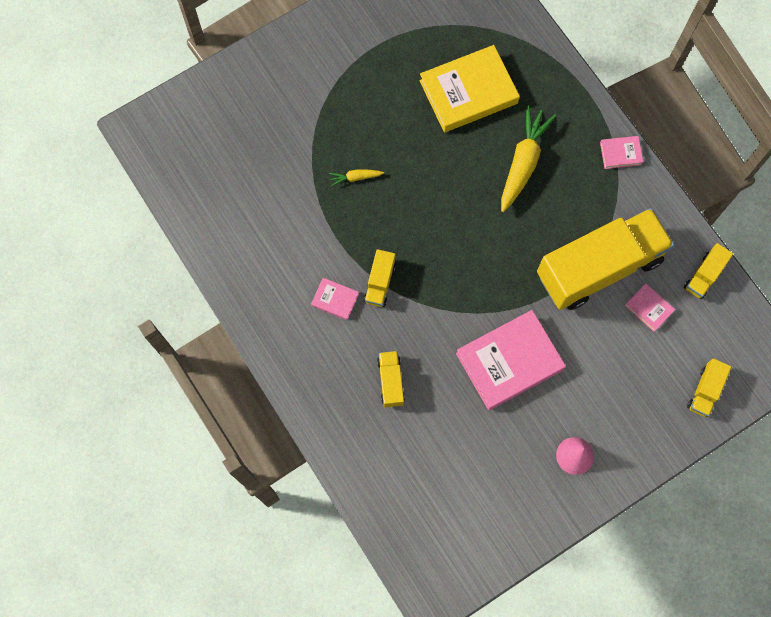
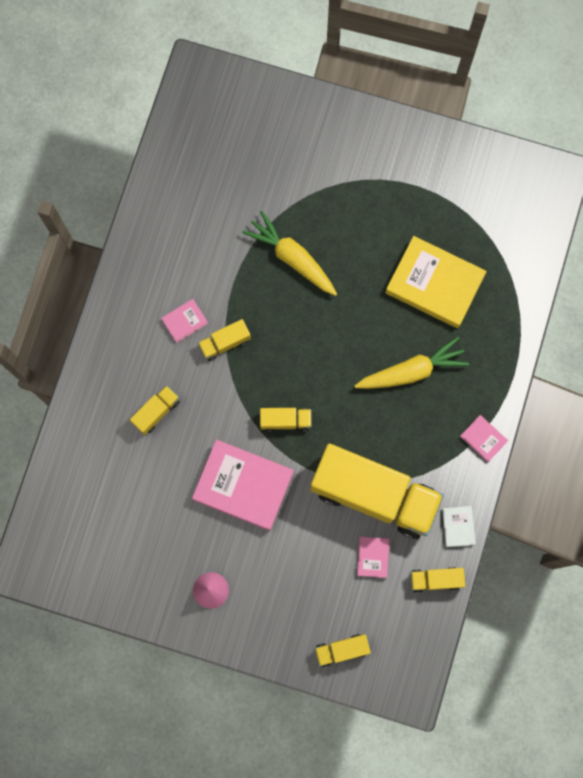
camera: 50 degrees right, 5 degrees up
(335, 300) = (184, 321): pink book -> pink book turned 75 degrees clockwise
(355, 177) = (292, 257): yellow carrot -> yellow carrot, size x2.13
(483, 287) = (285, 420): none -> yellow truck
(675, 226) = (458, 526): none -> white book

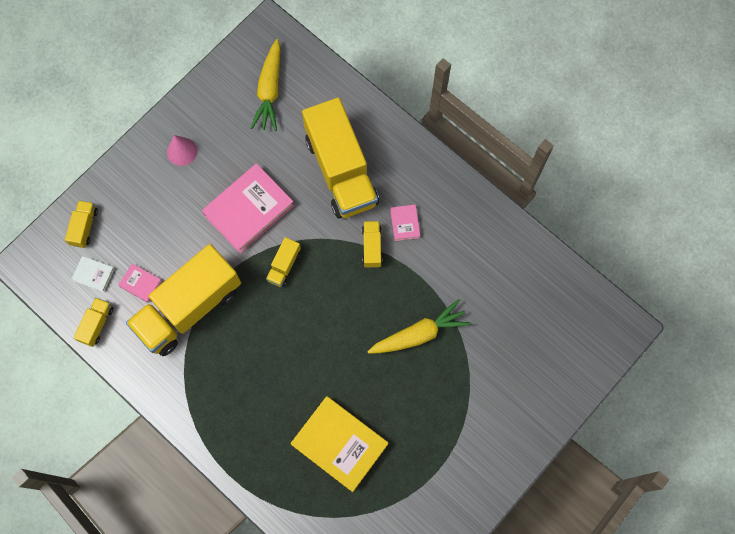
camera: 115 degrees right, 5 degrees down
(156, 412) = (341, 170): yellow truck -> yellow truck, size x2.41
(412, 371) = (274, 387): yellow carrot -> yellow carrot (269, 90)
(434, 284) = (339, 444): yellow book -> yellow book turned 75 degrees clockwise
(458, 526) = (128, 363): white book -> white book (94, 274)
(483, 439) = (187, 419): pink book -> none

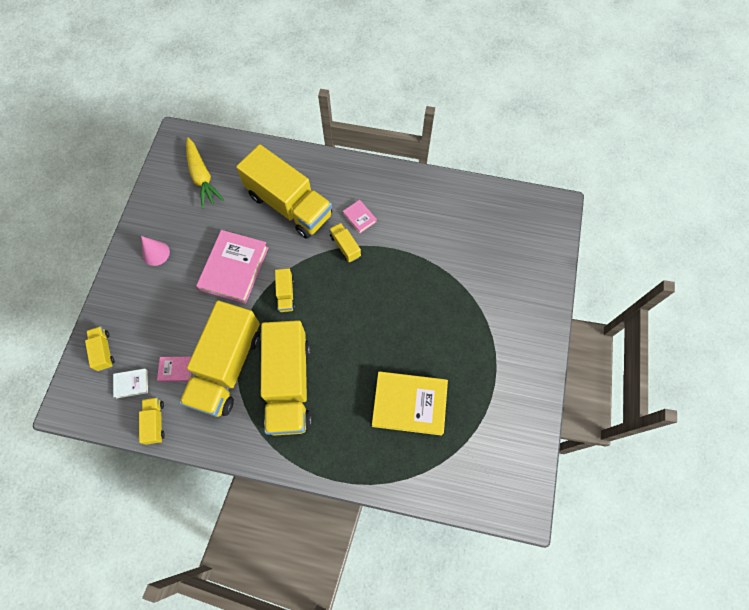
camera: 30 degrees left, 5 degrees down
(237, 359) = (289, 385): none -> yellow truck
(419, 334) = (418, 289): yellow carrot -> none

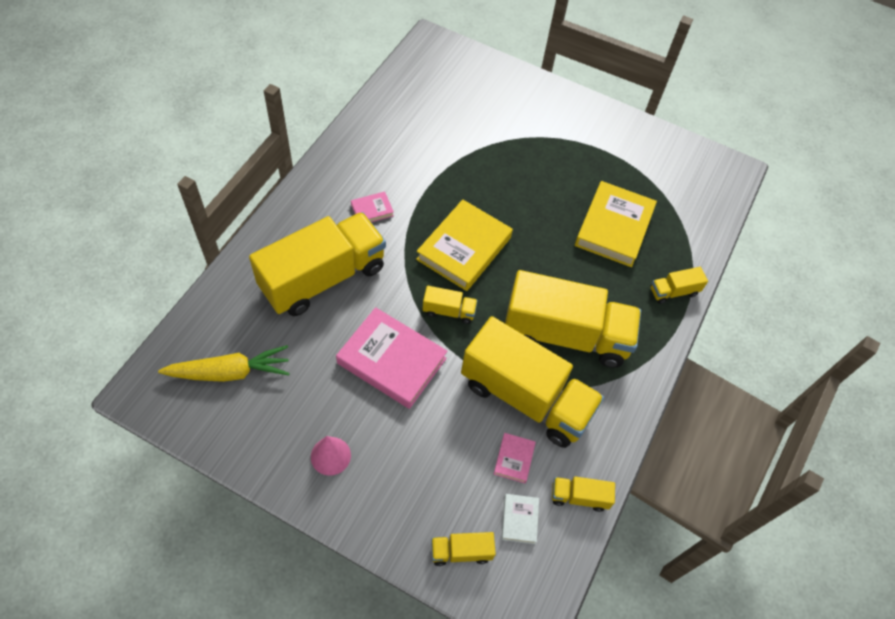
camera: 80 degrees left, 10 degrees down
(345, 246) = (405, 234): yellow truck -> yellow truck (673, 291)
(346, 290) = (464, 248): none -> yellow book

